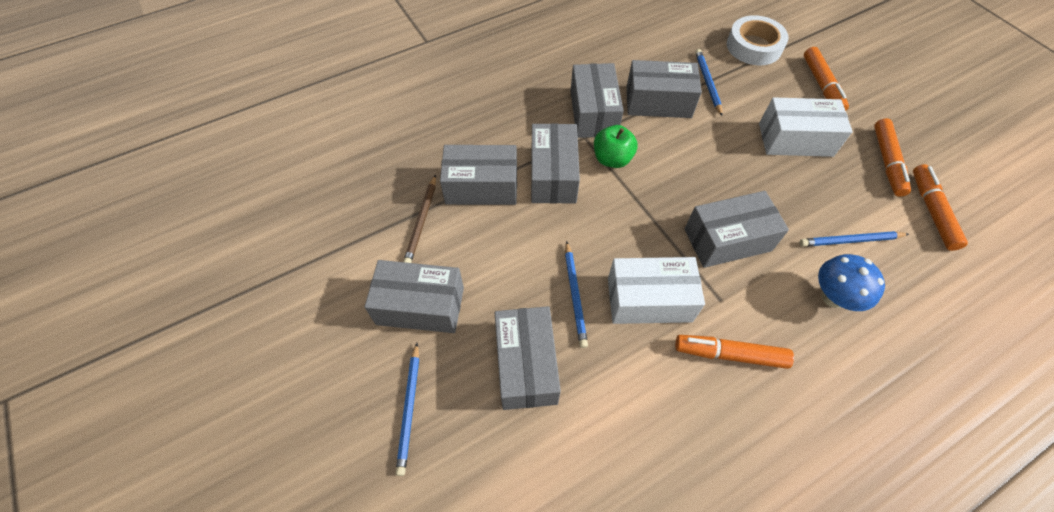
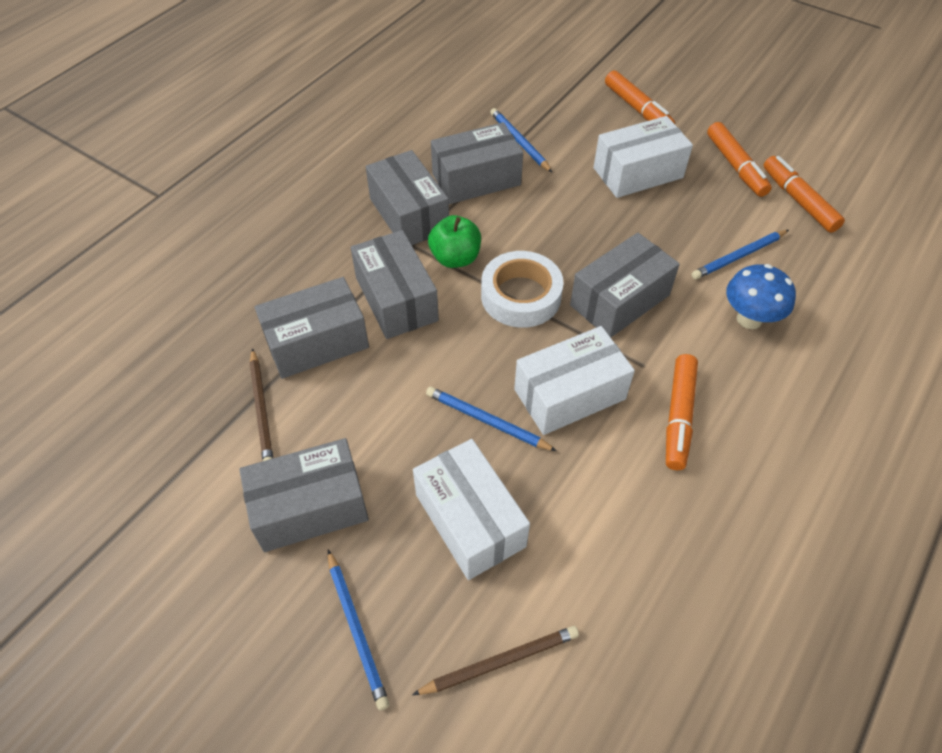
camera: 25 degrees left, 5 degrees down
(496, 481) = (499, 661): none -> brown pencil
(526, 365) = (470, 520): grey box -> white box
(575, 295) = (487, 421): blue pencil -> blue pencil turned 150 degrees clockwise
(729, 354) = (678, 416): orange marker -> orange marker turned 60 degrees counterclockwise
(754, 46) = (549, 89): white tape -> white tape (521, 296)

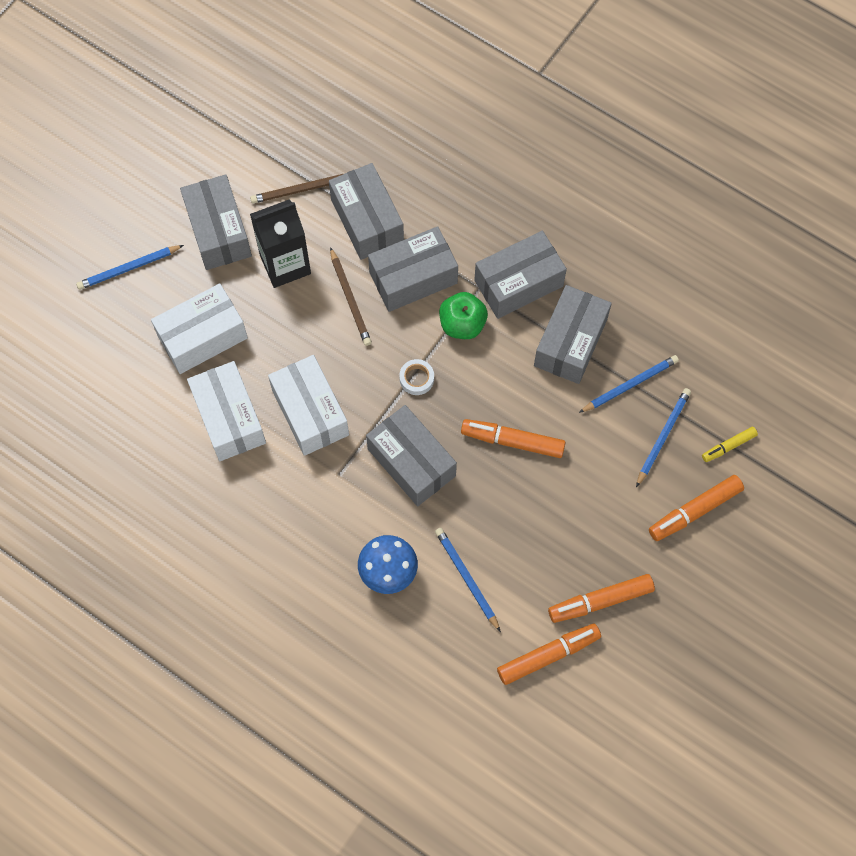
camera: 90 degrees right, 15 degrees up
(368, 426) = (285, 264): none -> black carton
(476, 179) = (570, 342): grey box -> grey box turned 45 degrees clockwise
(487, 421) = (286, 349): blue pencil -> blue pencil (662, 436)
(499, 661) = (102, 355): brown pencil -> brown pencil (350, 299)
(521, 296) = (416, 379): white tape -> white tape, size x0.48
(574, 88) = (728, 446): none -> yellow marker
(638, 173) = (586, 498): white box -> white box (229, 418)
(678, 416) = (286, 495): orange marker -> orange marker (512, 441)

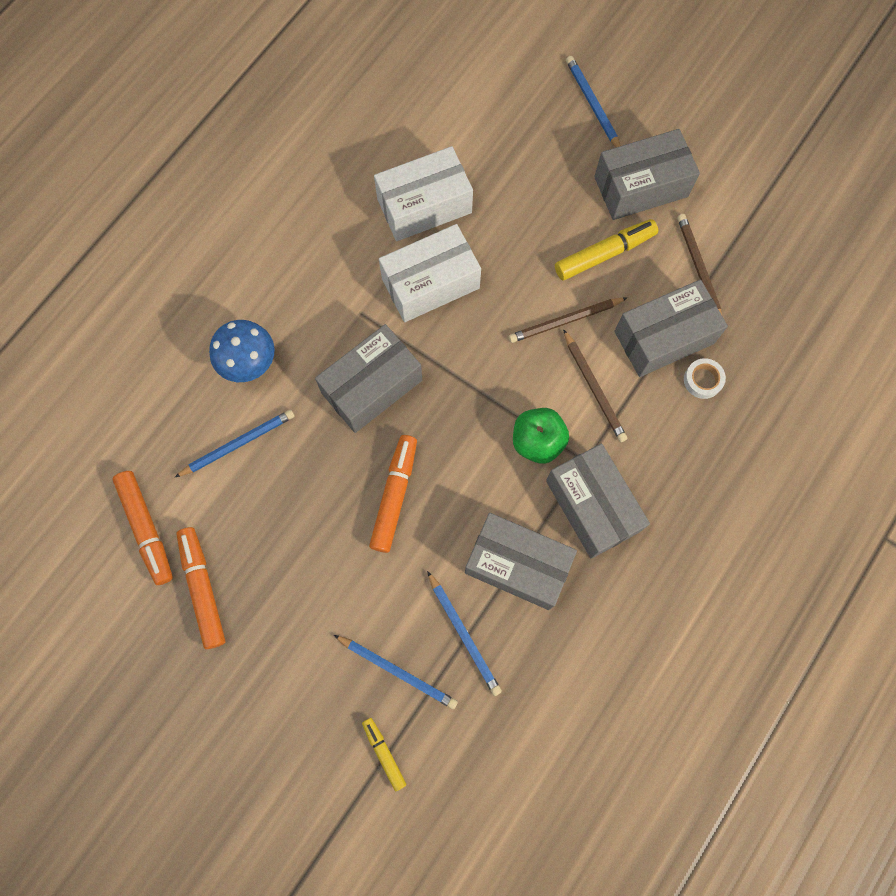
camera: 90 degrees right, 5 degrees up
(202, 337) = (516, 177): white box -> none
(285, 264) = (604, 254): black carton -> yellow marker
(413, 278) = (594, 388): grey box -> brown pencil
(416, 379) = (470, 392): white tape -> white tape (703, 380)
(694, 511) = (303, 705): orange marker -> none

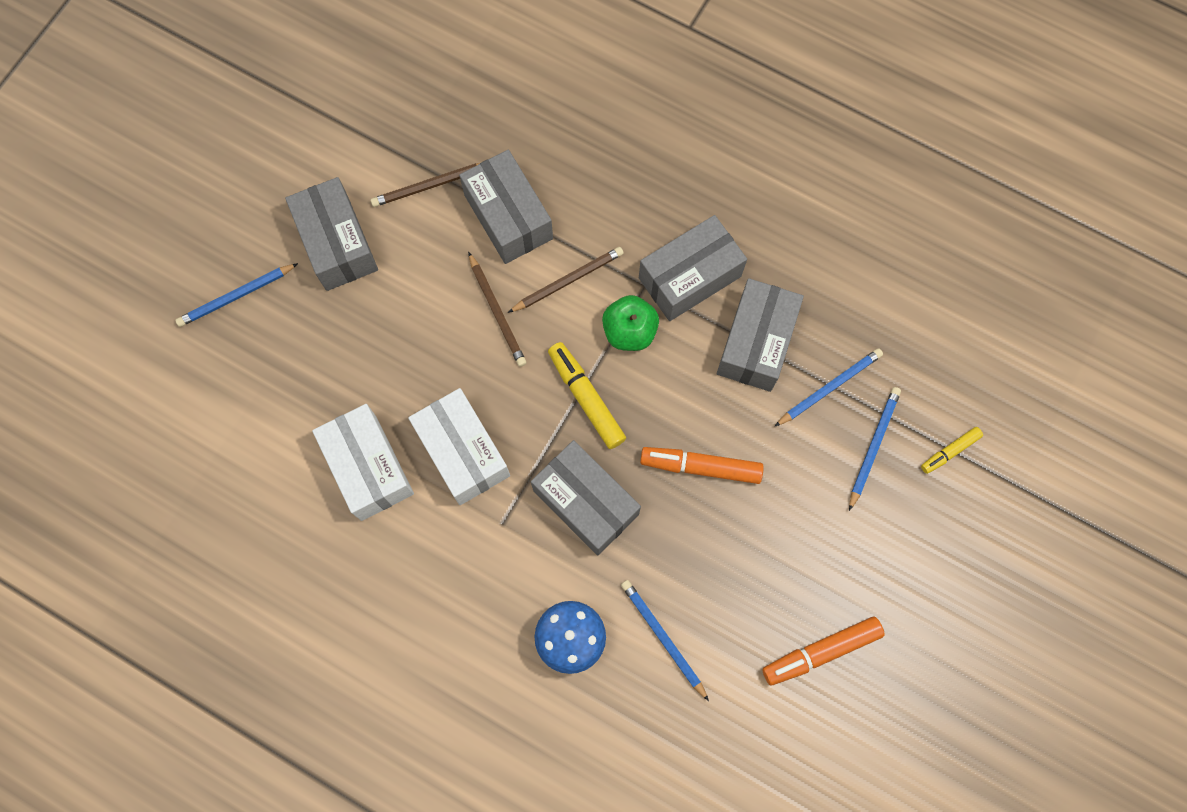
camera: 95 degrees left, 0 degrees up
(146, 529) = (767, 723): orange marker -> none
(604, 254) = (418, 276): yellow marker -> yellow marker (586, 398)
(703, 380) = (551, 180): white tape -> none

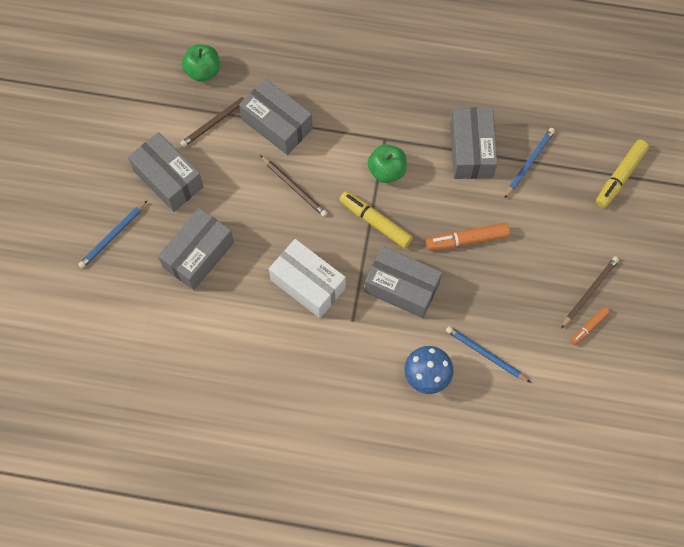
camera: 20 degrees left, 5 degrees down
(368, 467) = (249, 315): white box -> none
(440, 111) = (203, 71): none -> green apple
(567, 280) = (333, 152): brown pencil -> brown pencil (589, 292)
(689, 277) = (412, 123): grey box -> grey box (198, 255)
(821, 652) = (589, 327): orange marker -> orange marker, size x0.58
(873, 446) = (571, 190): blue pencil -> none
(949, 452) = (620, 177): yellow marker -> yellow marker, size x1.71

